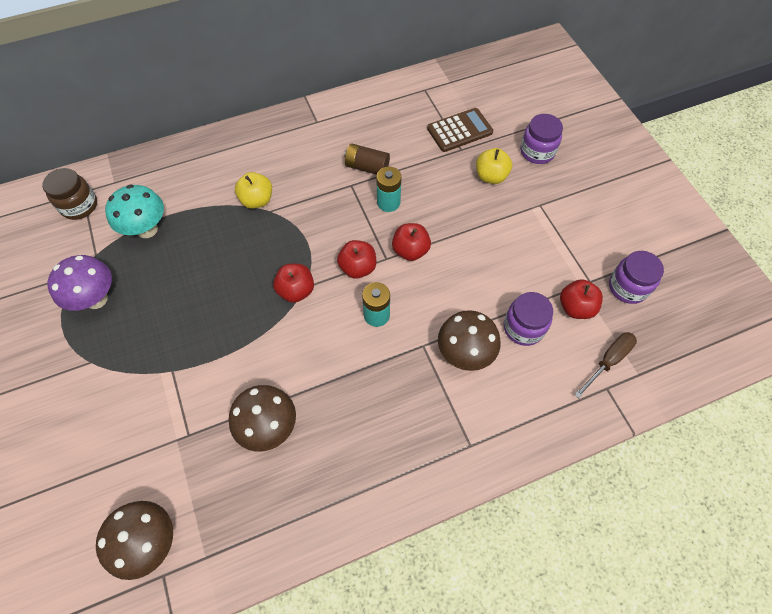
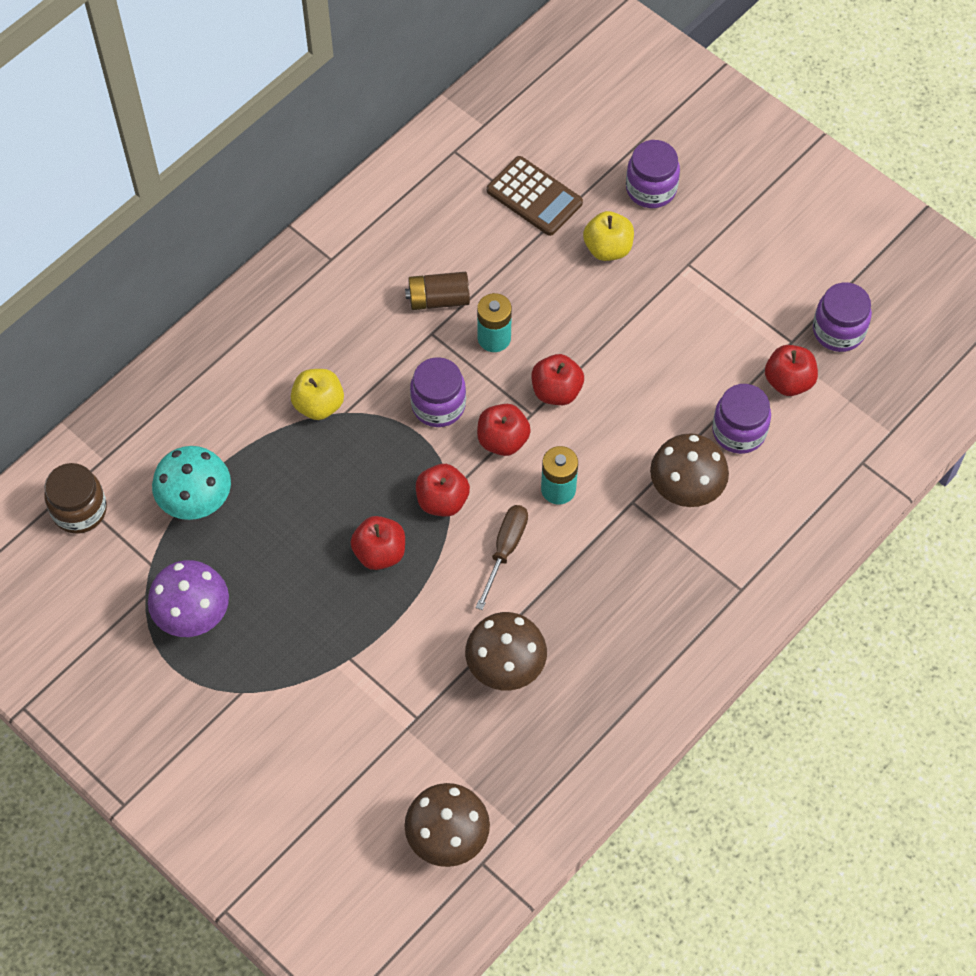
camera: 25 degrees left, 0 degrees up
(236, 308) = (380, 553): none -> red apple
(329, 229) = (438, 405): none -> purple jar
(459, 130) = (534, 197): brown calculator -> brown calculator turned 90 degrees clockwise
(608, 361) = (851, 430): brown screwdriver -> brown screwdriver (505, 550)

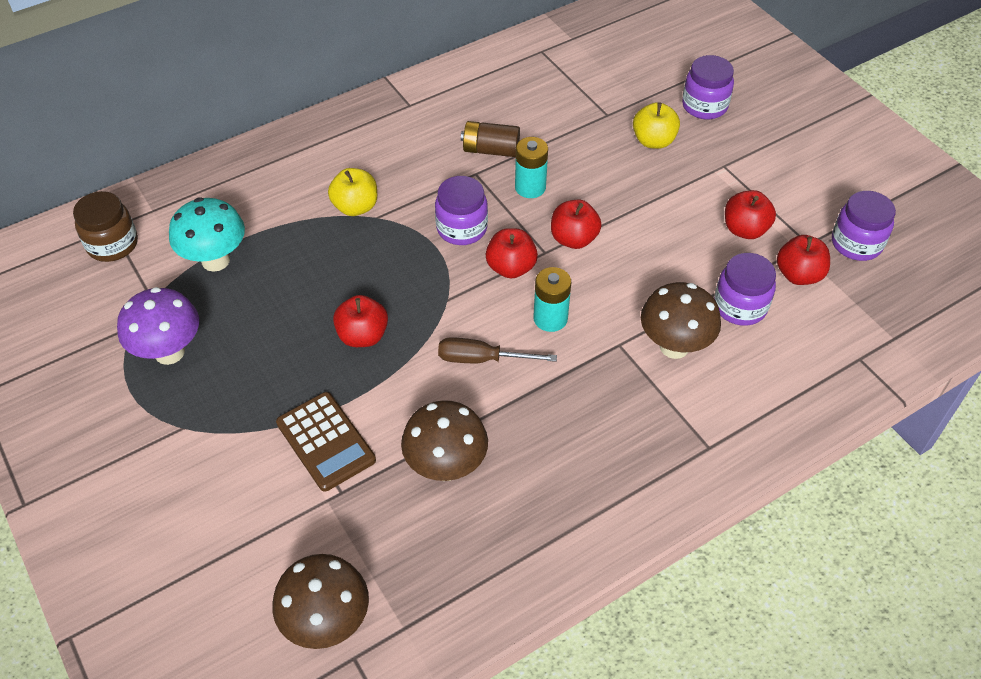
camera: 15 degrees right, 10 degrees down
(442, 501) = (437, 305): red apple -> red apple (745, 229)
(505, 550) = (482, 359): brown screwdriver -> brown screwdriver turned 120 degrees counterclockwise
(534, 197) = (599, 93): brown calculator -> brown calculator (325, 441)

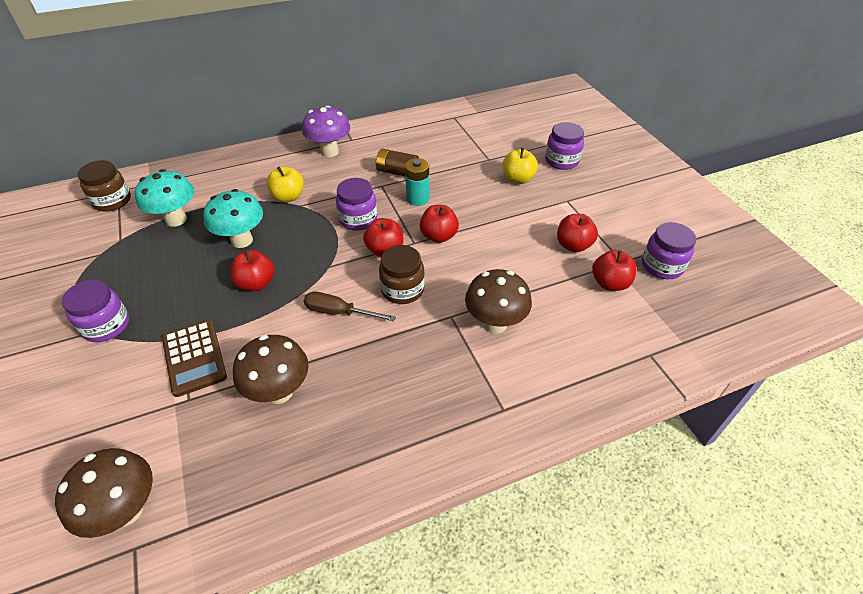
camera: 10 degrees right, 5 degrees down
(169, 352) = (113, 276): purple mushroom -> purple mushroom (329, 152)
(319, 279) = (242, 240): none -> turquoise mushroom
(550, 318) = (402, 290): turquoise battery -> brown jar
(740, 306) = (556, 300): purple jar -> purple jar (106, 326)

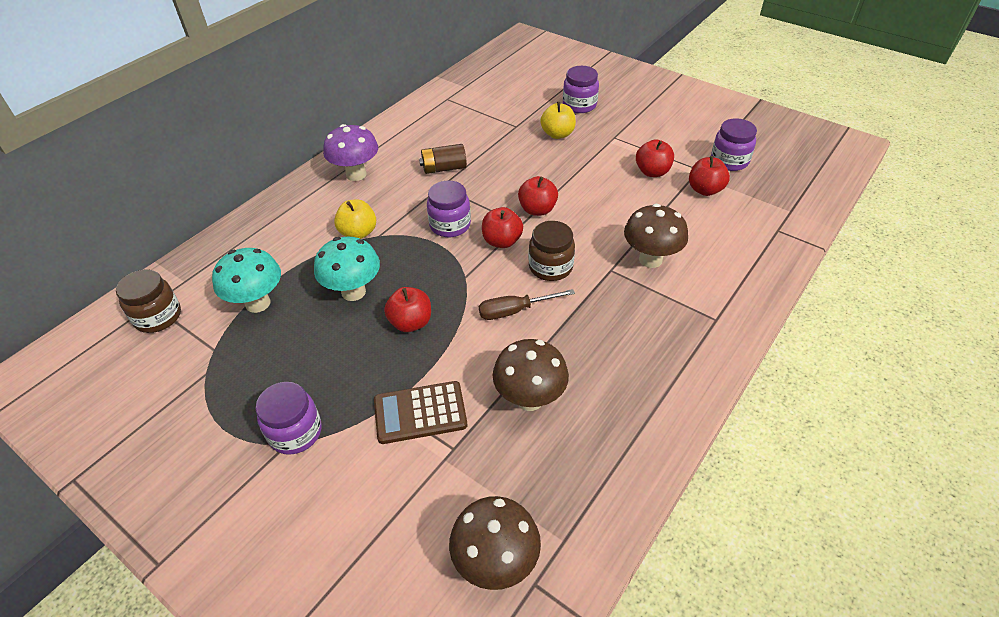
camera: 30 degrees left, 0 degrees up
(194, 357) = (420, 413): brown calculator -> brown calculator turned 135 degrees clockwise
(417, 198) = (486, 185): turquoise battery -> none

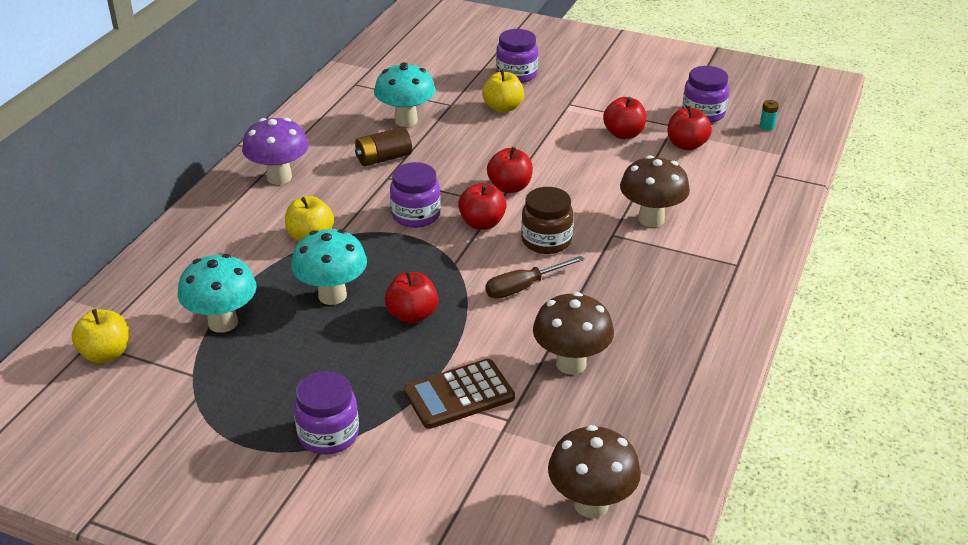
camera: 15 degrees left, 10 degrees down
(158, 317) = (106, 354): brown jar -> yellow apple
(475, 136) = (406, 120): none -> turquoise mushroom
(784, 181) = (767, 126): none -> turquoise battery

